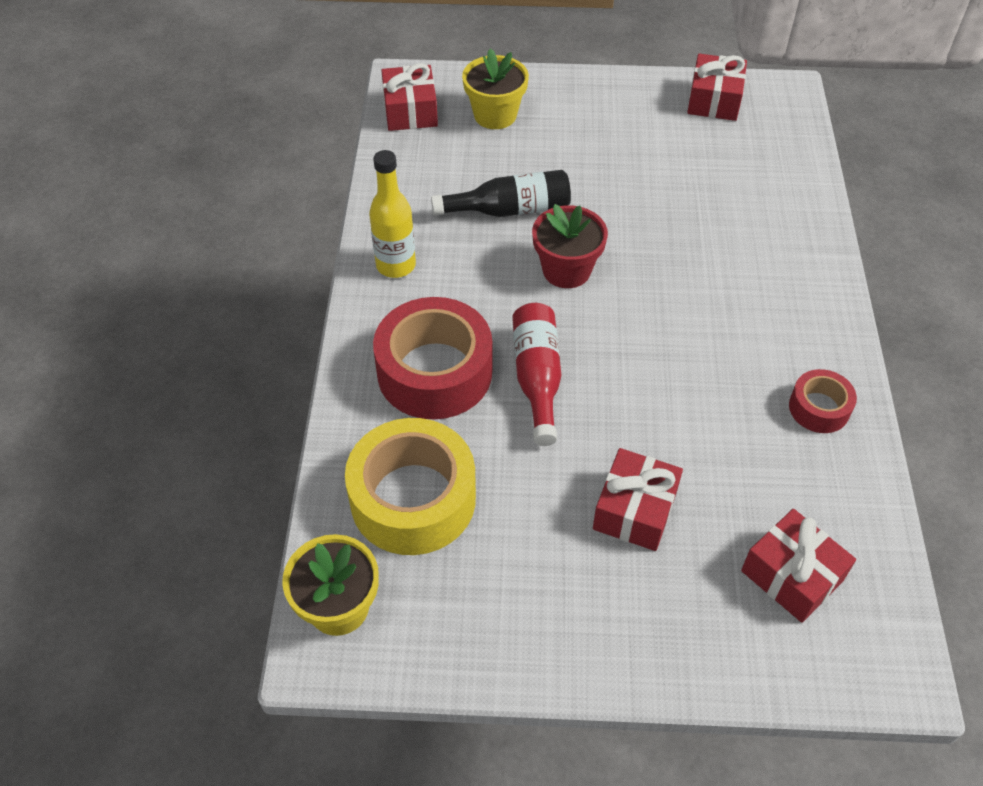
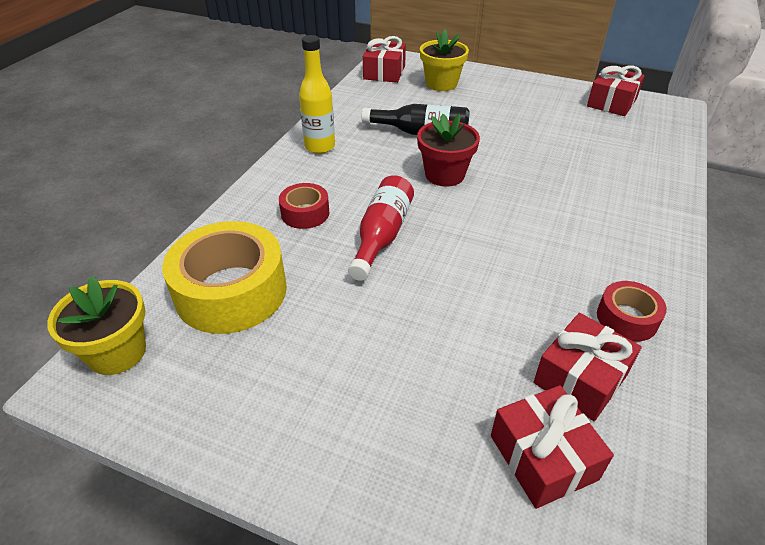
camera: 20 degrees right, 10 degrees down
(434, 372) = (305, 213): red tape -> red tape, size x0.51
(635, 510) = (412, 352): red gift -> red gift (580, 378)

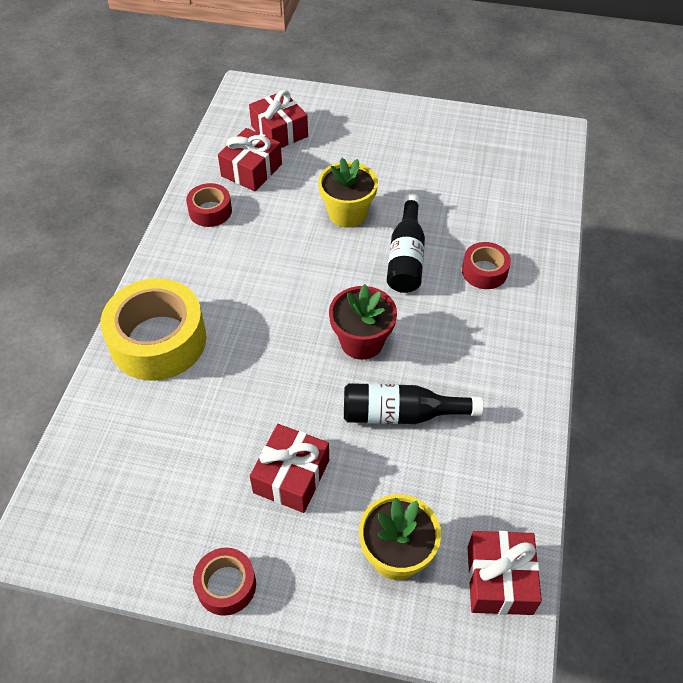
camera: 170 degrees right, 10 degrees up
(117, 352) = (547, 149): yellow flower pot -> yellow flower pot (347, 213)
(231, 291) = (503, 194): yellow tape -> yellow tape (158, 340)
(320, 147) = (515, 368): yellow bottle -> none
(382, 235) = (406, 257): red bottle -> black bottle
(544, 83) = (226, 585): none -> red tape
(611, 102) = (129, 536): red gift -> red gift (291, 476)

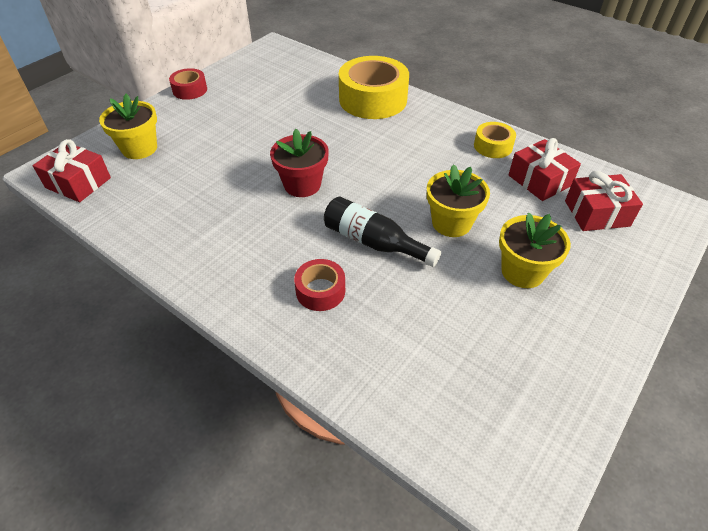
camera: 115 degrees right, 5 degrees down
(210, 211) = (493, 146): red tape -> yellow tape
(291, 476) = (227, 125): red gift -> none
(378, 161) = (522, 271): none -> yellow flower pot
(401, 414) = (225, 183): black bottle -> none

